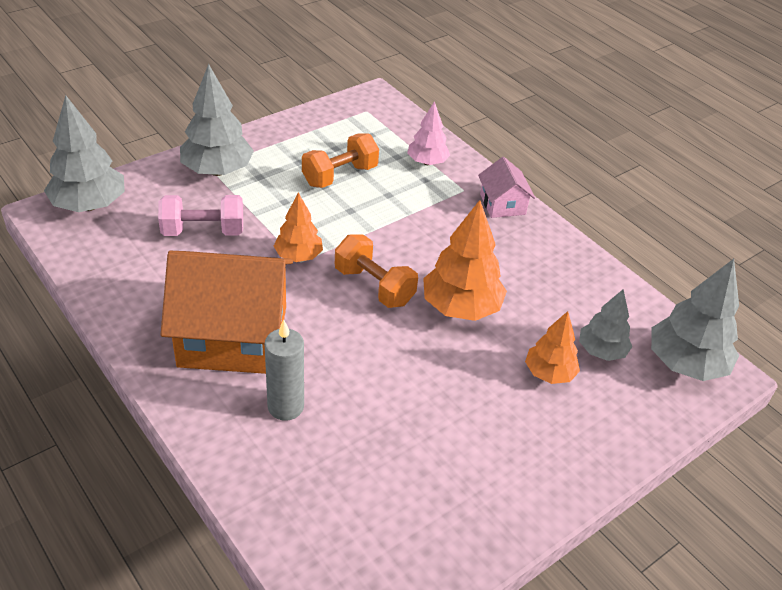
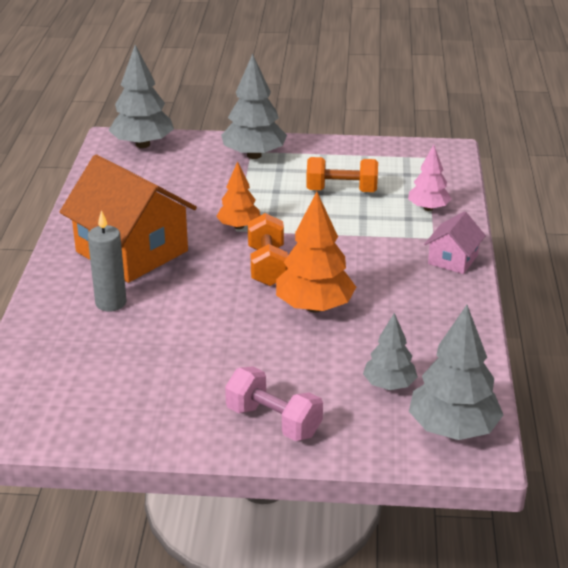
camera: 45 degrees right, 10 degrees down
(203, 231) = (194, 186): pink dumbbell -> pink dumbbell (273, 421)
(549, 373) = (323, 376): orange tree -> none

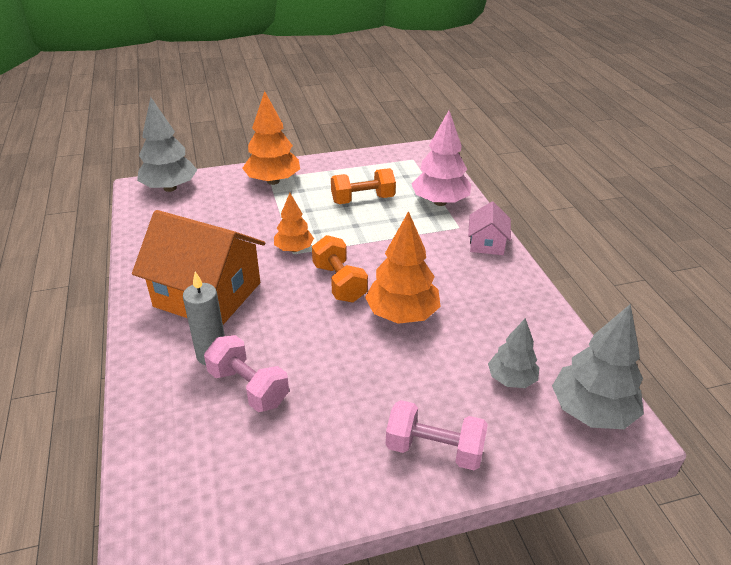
camera: 20 degrees left, 5 degrees up
(130, 336) = (248, 387): none -> pink dumbbell
(254, 155) = (273, 181): grey tree -> orange tree
(428, 208) = (440, 202): pink tree -> pink tree, size x1.63

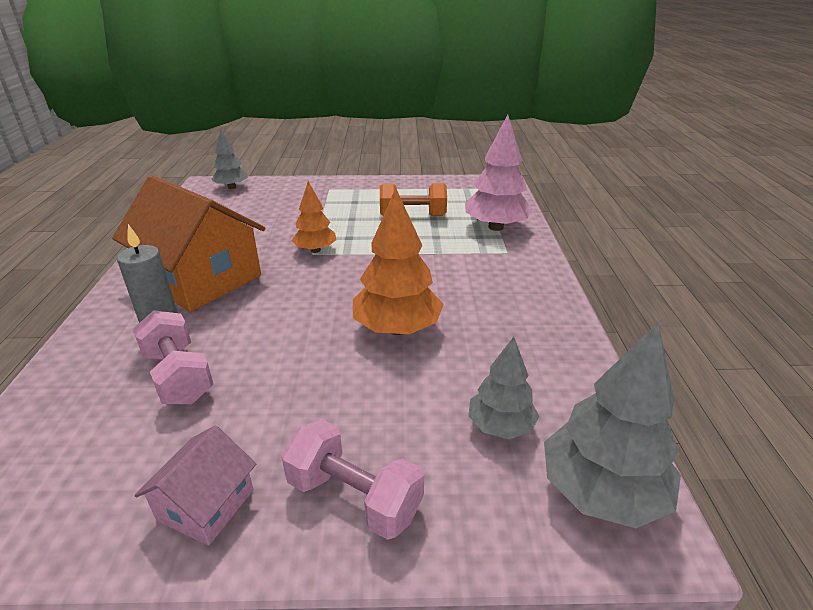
camera: 15 degrees right, 5 degrees down
(170, 188) = (232, 187): grey tree -> grey tree, size x0.61
(273, 181) = (331, 192): orange tree -> none
(339, 283) = (344, 287): orange dumbbell -> none
(487, 243) = (533, 272): pink house -> pink house (206, 505)

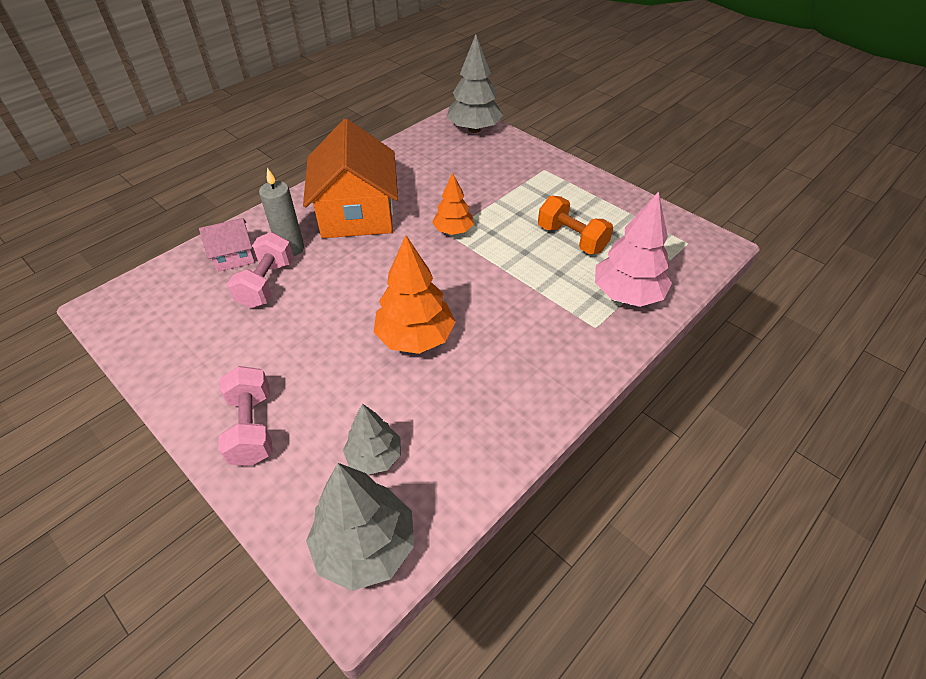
camera: 45 degrees right, 15 degrees up
(206, 505) = (196, 374): pink house -> pink house (234, 256)
(232, 187) = (474, 129): grey tree -> grey tree, size x1.63

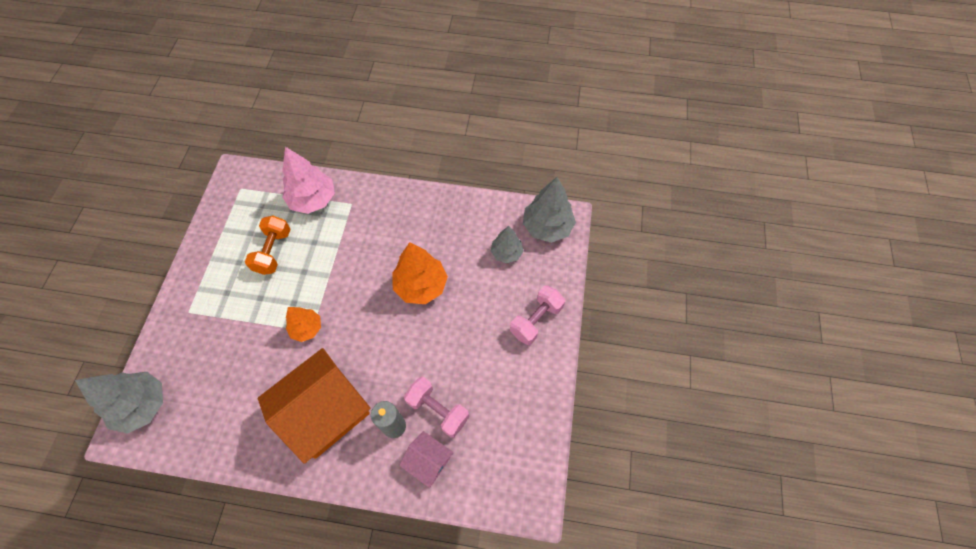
camera: 125 degrees left, 15 degrees up
(267, 284) = (438, 410): pink dumbbell -> pink dumbbell turned 60 degrees clockwise

